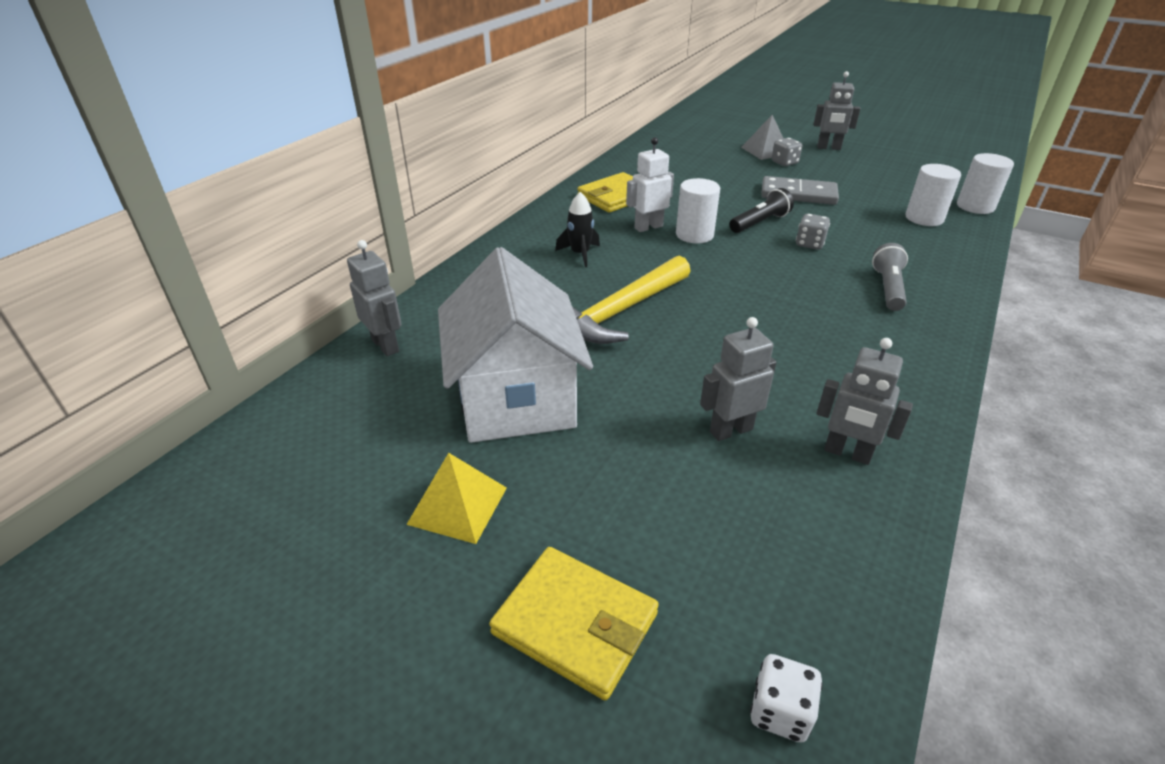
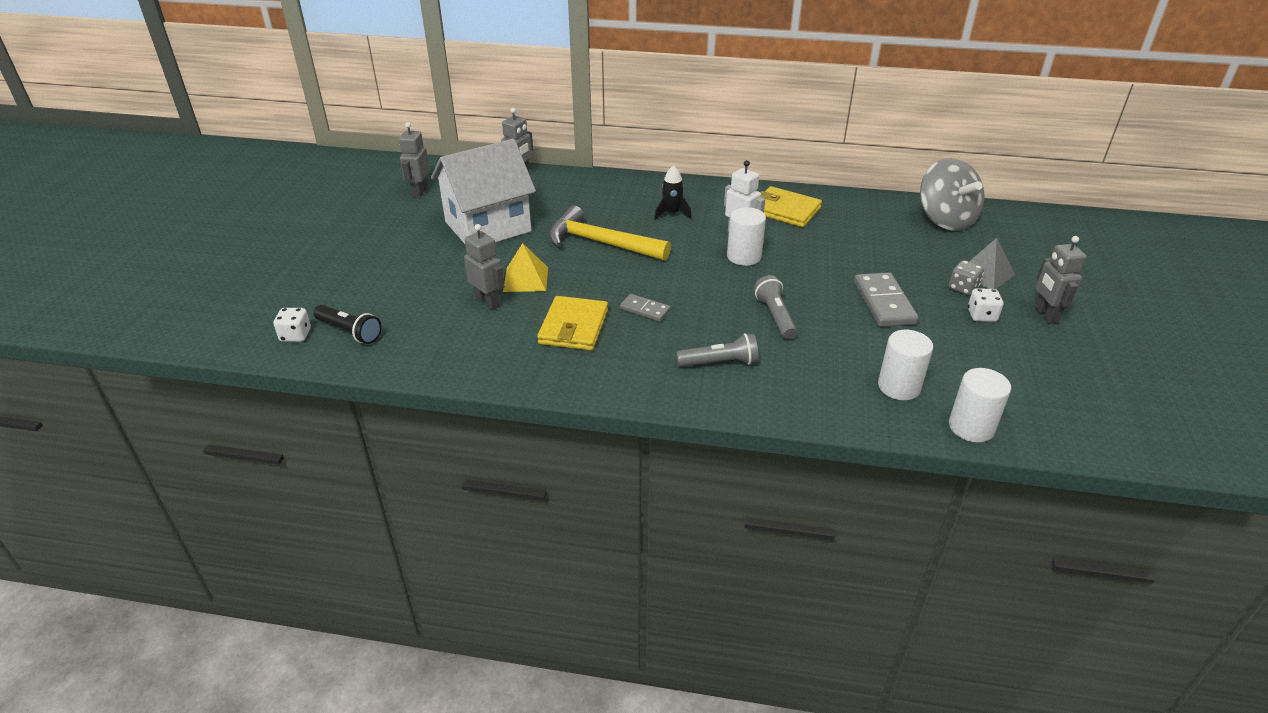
camera: 70 degrees right, 0 degrees up
(458, 505) = (399, 230): yellow pyramid -> yellow pyramid (525, 279)
(575, 623) = (334, 275): yellow wallet -> yellow wallet (574, 327)
(675, 142) = (945, 219): none -> grey spinning top
(760, 223) = (796, 286): black flashlight -> black flashlight (350, 332)
(781, 311) = (645, 310): none -> grey domino
(809, 244) = (775, 316): grey dice -> grey flashlight
(825, 166) = (981, 316): none -> white dice
(847, 453) = (482, 348): grey robot -> grey robot (419, 192)

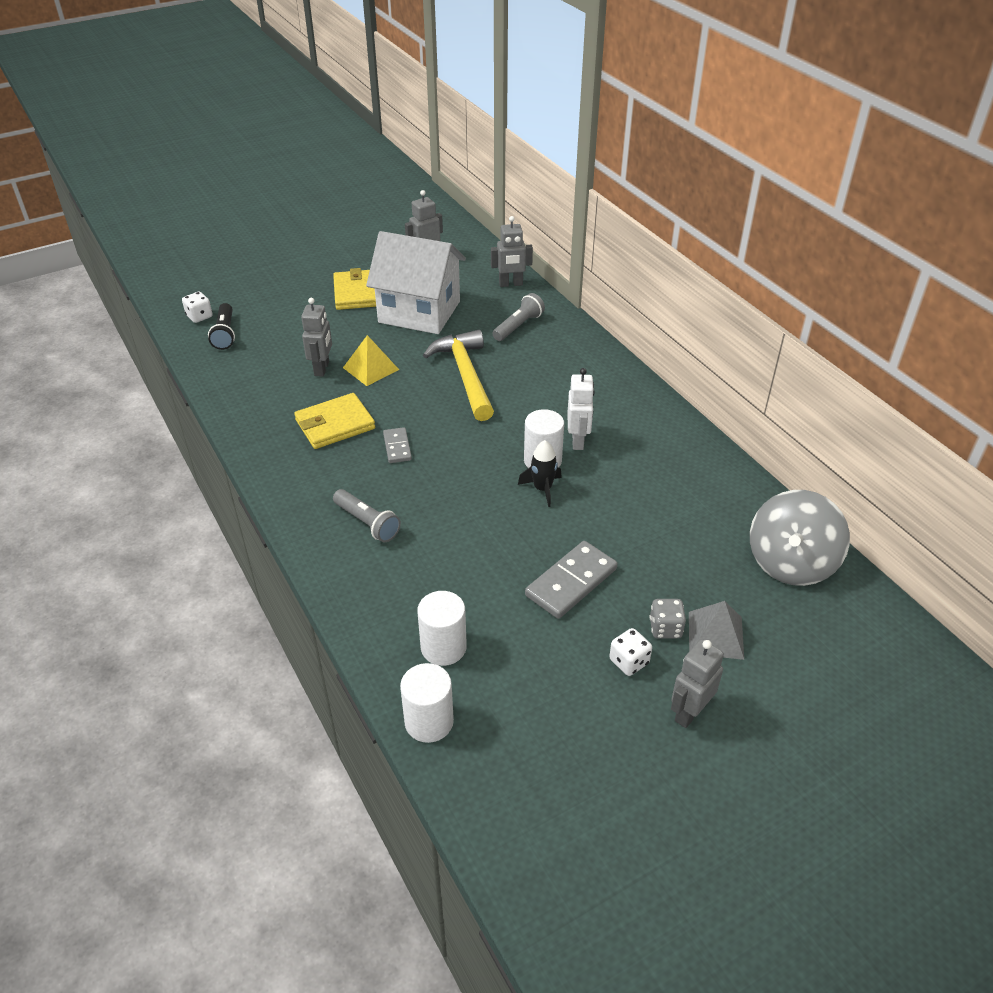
camera: 50 degrees right, 5 degrees up
(672, 213) = (560, 387): black rocket -> black rocket (542, 489)
(775, 316) = (469, 523): grey flashlight -> grey flashlight (518, 326)
(785, 210) = (657, 448): yellow wallet -> yellow wallet (357, 293)

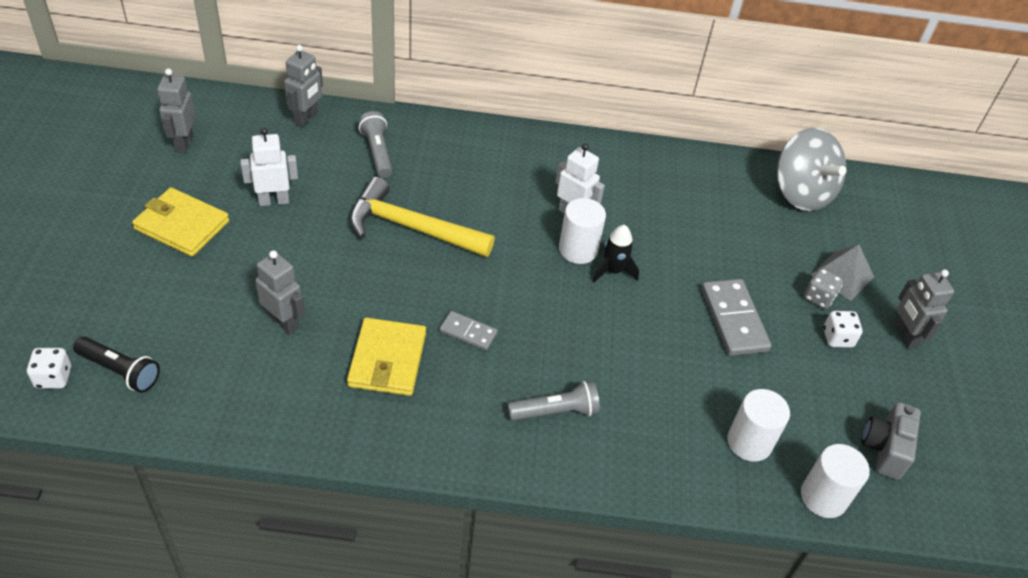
camera: 60 degrees left, 5 degrees up
(370, 368) = (326, 286): yellow pyramid -> none
(419, 312) = (274, 201): white house -> white robot
(526, 748) = (884, 449): none -> grey camera

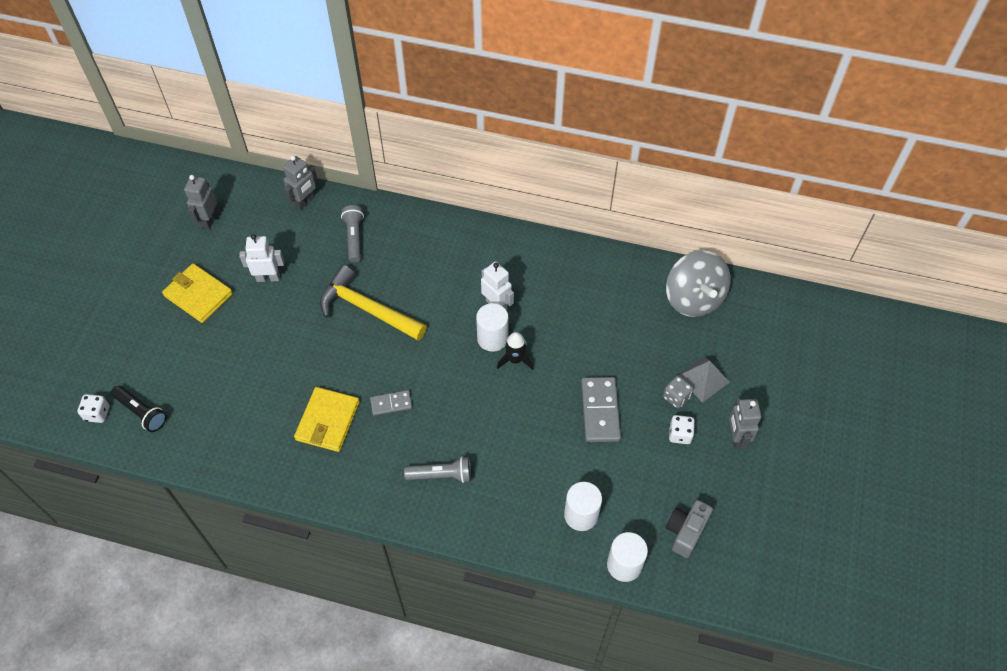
camera: 15 degrees right, 10 degrees up
(284, 322) = (259, 383): grey robot -> none
(468, 332) = (391, 404): grey domino -> grey domino turned 45 degrees counterclockwise

